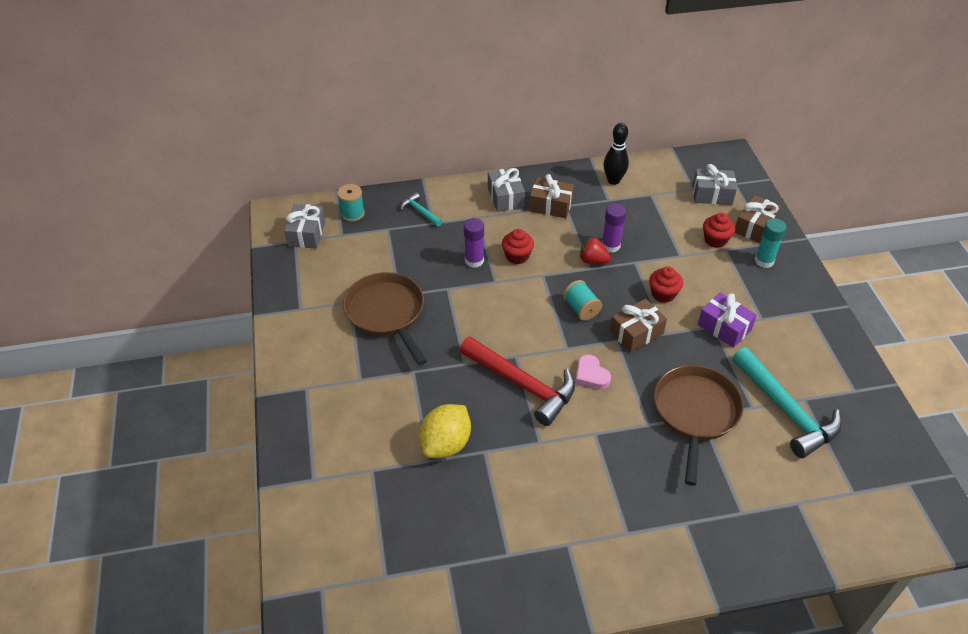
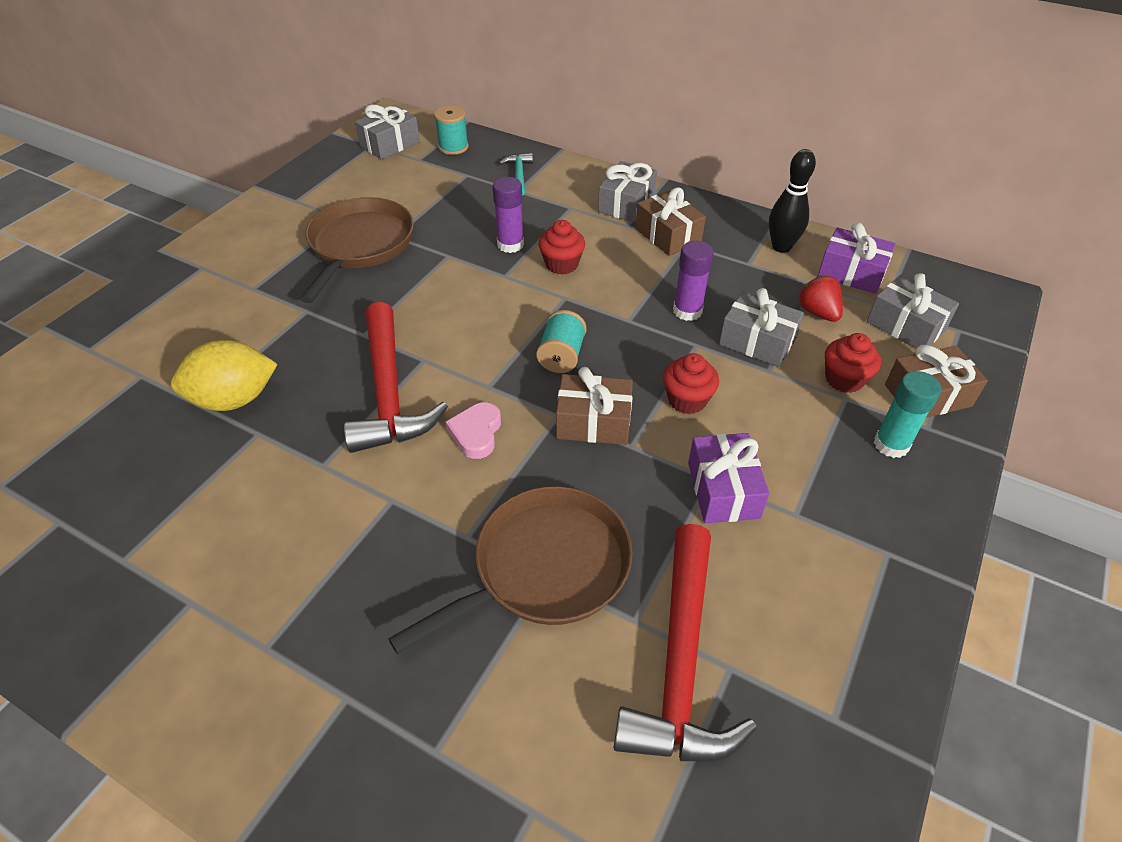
camera: 40 degrees right, 0 degrees up
(593, 261) = (644, 315): red strawberry -> red strawberry (818, 313)
(659, 243) = (757, 341): none -> grey gift
(660, 178) = (851, 273): none -> purple gift
(786, 410) = (681, 662): turquoise hammer -> red hammer

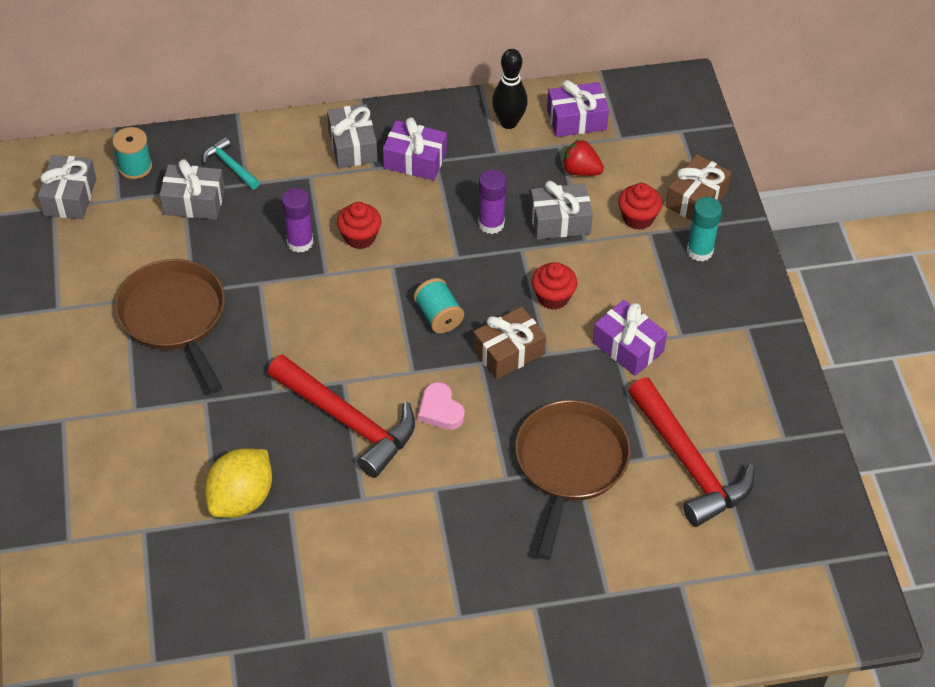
camera: 40 degrees left, 5 degrees up
(668, 235) = (415, 160): brown gift -> purple gift
(905, 326) = (645, 147): grey gift -> grey gift (194, 202)

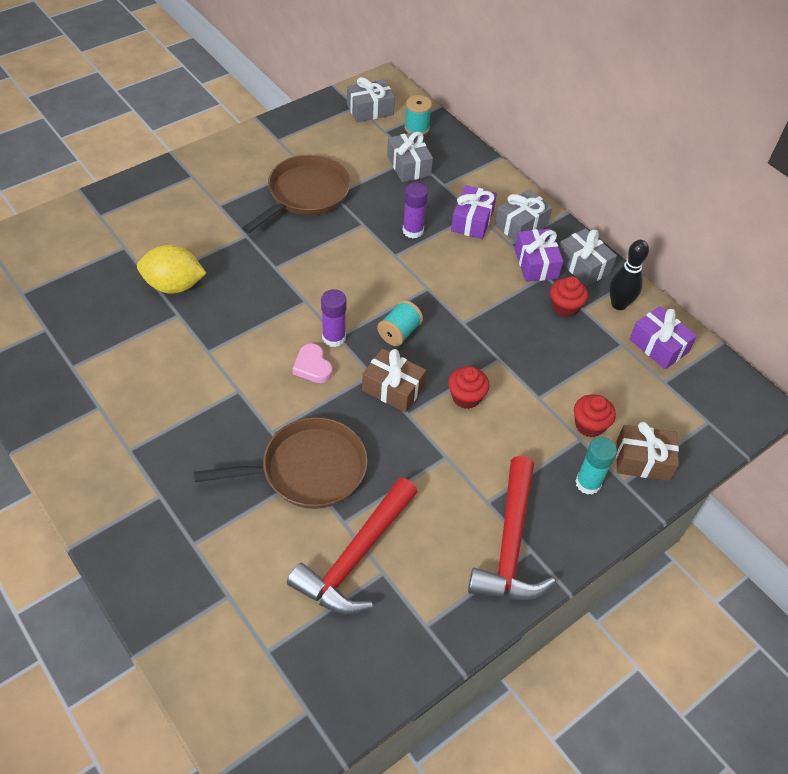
camera: 60 degrees right, 0 degrees up
(230, 166) = (453, 171): turquoise hammer -> none
(348, 421) = (271, 317): red hammer -> red hammer (510, 544)
(360, 237) = (441, 260): red cupcake -> red cupcake (564, 307)
(440, 410) = (312, 366): pink heart -> pink heart turned 60 degrees counterclockwise
(491, 224) = (510, 331): purple glue stick -> purple glue stick (334, 338)
(560, 221) = (545, 373): grey gift -> grey gift (583, 265)
(580, 171) = (608, 368): red strawberry -> none
(628, 347) = (450, 467): purple gift -> purple gift (472, 221)

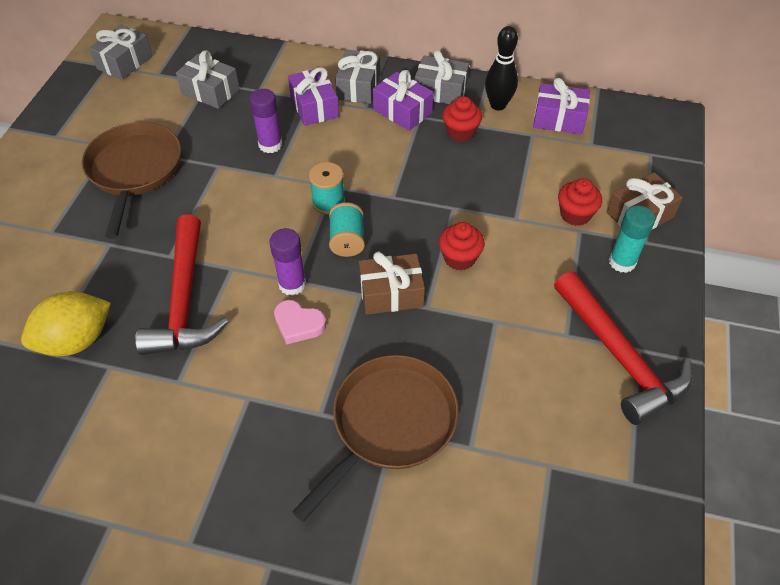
camera: 35 degrees left, 0 degrees up
(356, 557) = (513, 471): red hammer -> red hammer (184, 300)
(416, 128) = (186, 55): turquoise spool -> turquoise spool (328, 202)

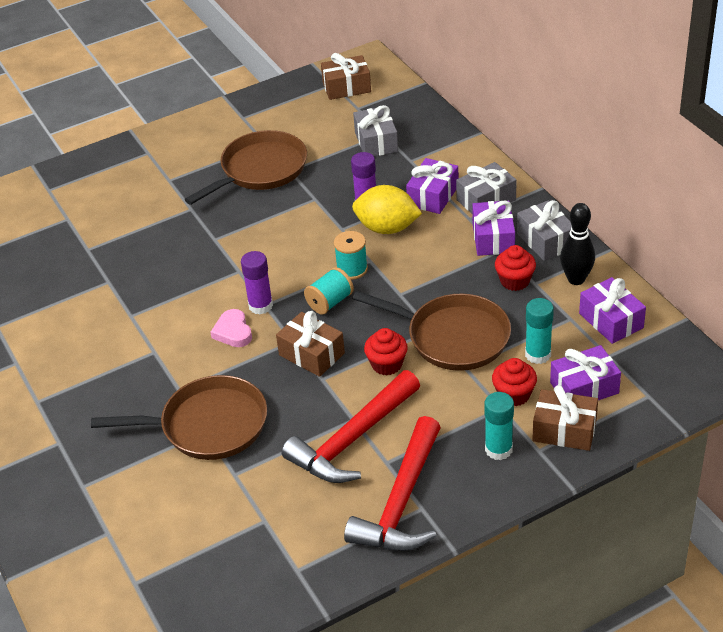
camera: 50 degrees right, 10 degrees down
(76, 340) = (109, 254): yellow lemon -> yellow lemon (387, 228)
(125, 62) = (346, 87): grey gift -> brown gift
(184, 300) = (190, 272): red hammer -> red hammer (352, 440)
(477, 202) = (453, 337): none -> brown pan
(549, 174) = (538, 354): none -> turquoise glue stick
(609, 176) = (584, 388): none -> purple gift

